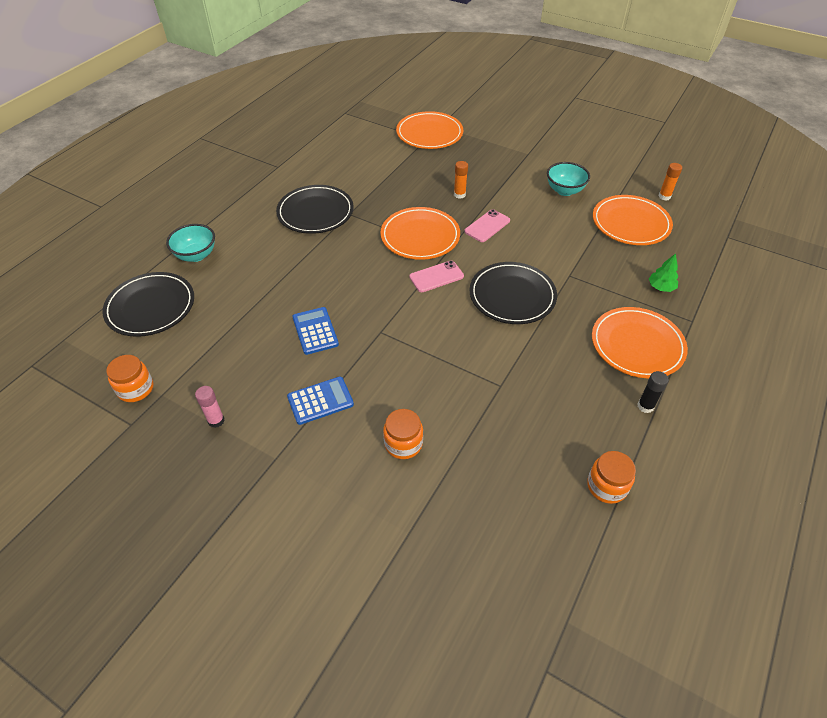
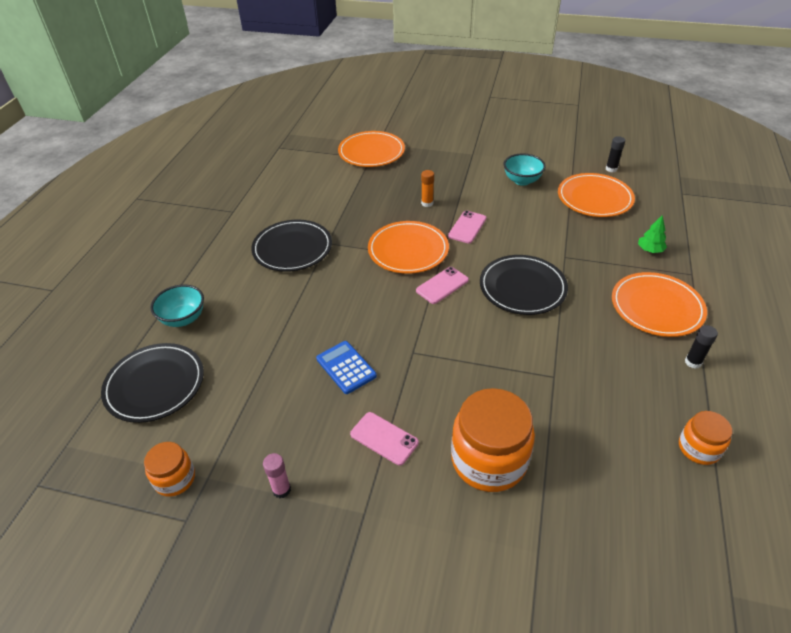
camera: 15 degrees left, 5 degrees down
(320, 401) = (384, 438): blue calculator -> pink phone
(403, 444) = (489, 460): orange jar -> orange jar, size x1.86
(664, 196) = (611, 169): orange glue stick -> black glue stick

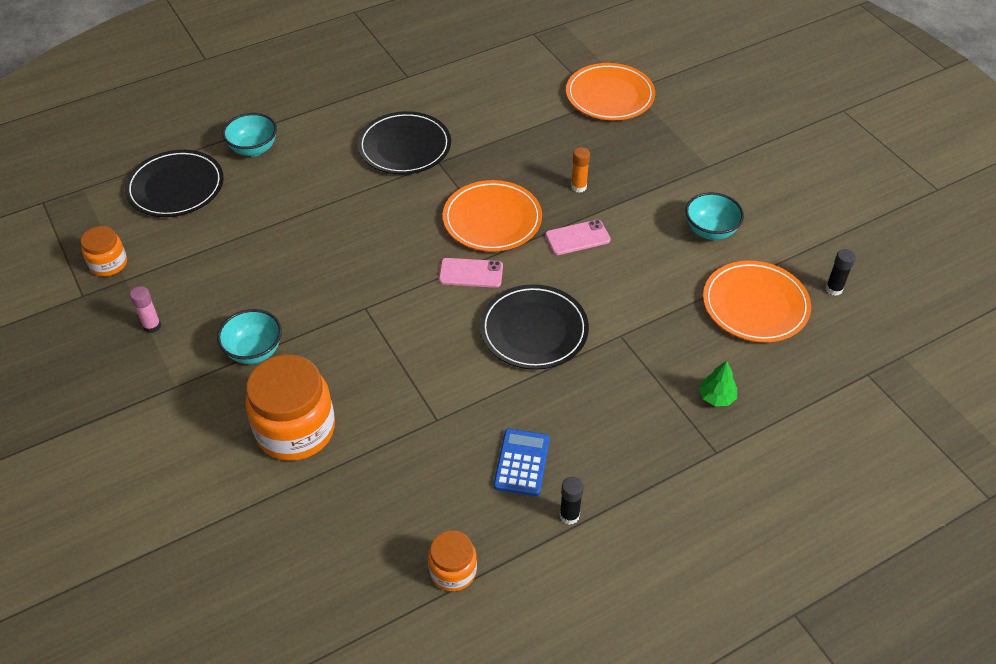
camera: 45 degrees right, 5 degrees up
(346, 367) = (303, 278): blue calculator -> blue calculator (521, 462)
(384, 438) = (254, 351): pink phone -> turquoise bowl
(656, 307) = (623, 448): orange plate -> none

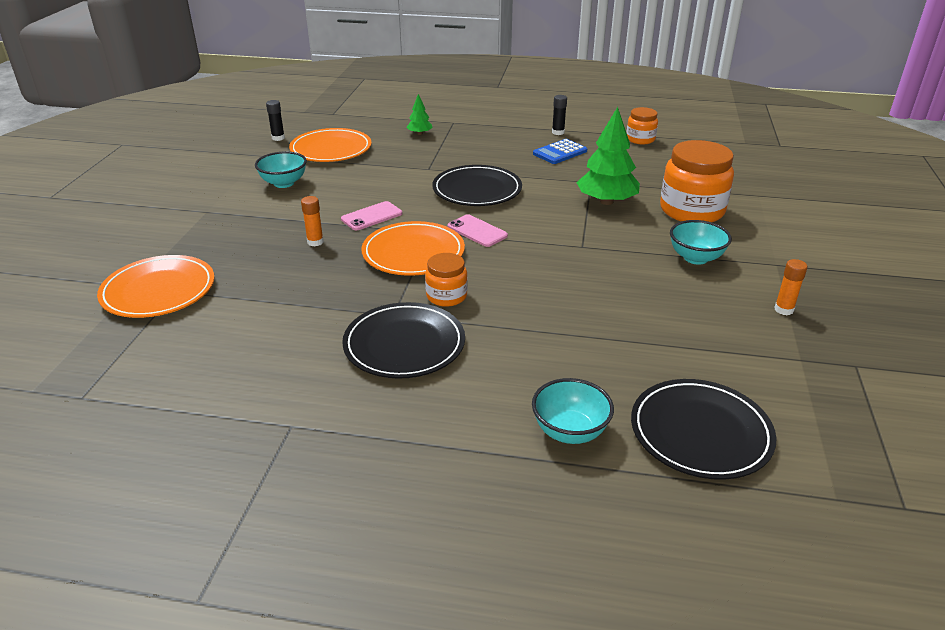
camera: 140 degrees left, 15 degrees down
(108, 264) = (818, 383): orange jar -> orange jar (446, 296)
(152, 326) = (783, 310): pink glue stick -> orange glue stick
(392, 391) = (606, 201): none -> green tree
(577, 238) = (372, 216): pink phone -> pink phone turned 60 degrees counterclockwise

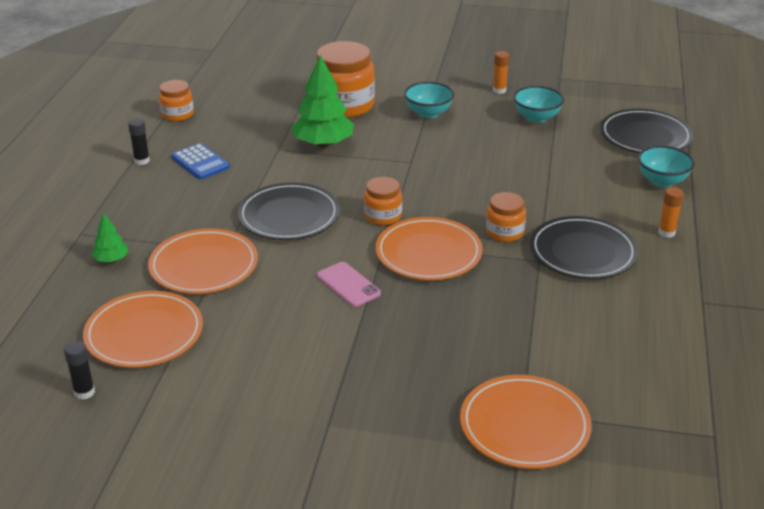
camera: 90 degrees left, 0 degrees up
(284, 183) = (250, 365): turquoise bowl -> turquoise bowl (536, 118)
(315, 242) = (408, 320): orange glue stick -> orange glue stick (666, 233)
(407, 162) = (204, 266): none -> orange plate
(477, 231) = (383, 216): pink phone -> orange jar

